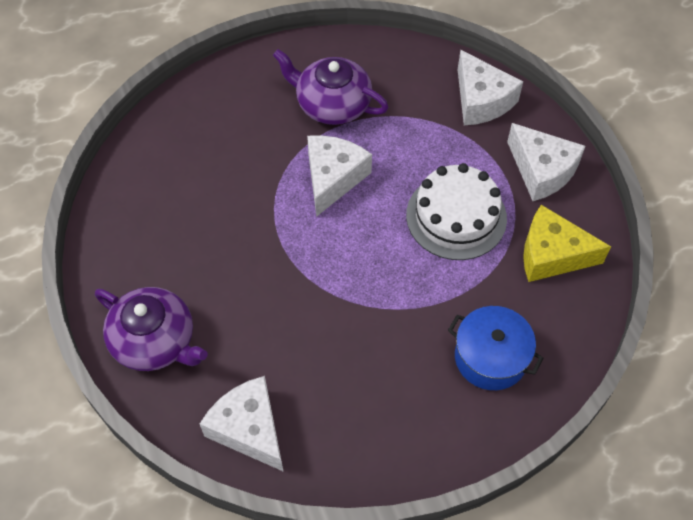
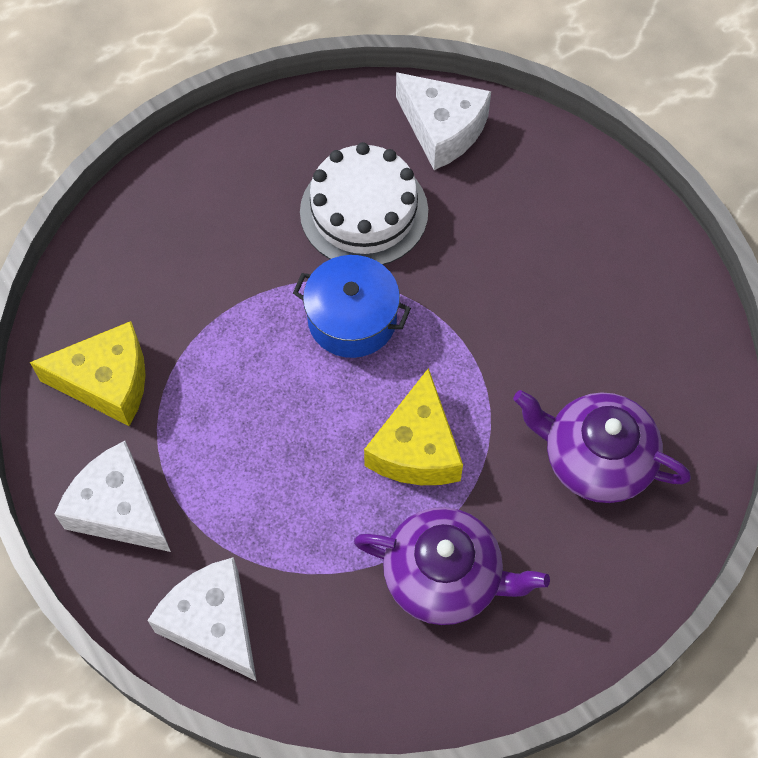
camera: 170 degrees right, 5 degrees up
(155, 341) = (578, 201): purple teapot -> purple teapot (596, 458)
(333, 178) = (416, 448): white cheese -> yellow cheese
(456, 216) = (237, 417): white cake -> white cake (364, 211)
(490, 357) = (183, 242): blue pot -> blue pot (352, 319)

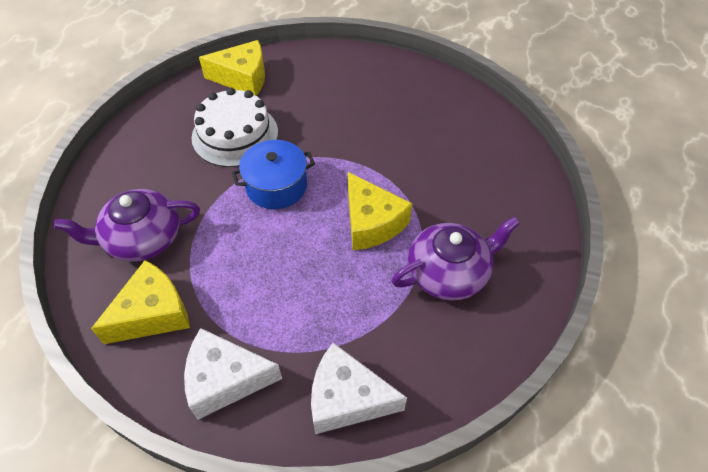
camera: 40 degrees left, 10 degrees down
(442, 129) = (243, 78): white cheese -> yellow cheese
(596, 458) = (462, 167): purple teapot -> purple teapot (142, 238)

